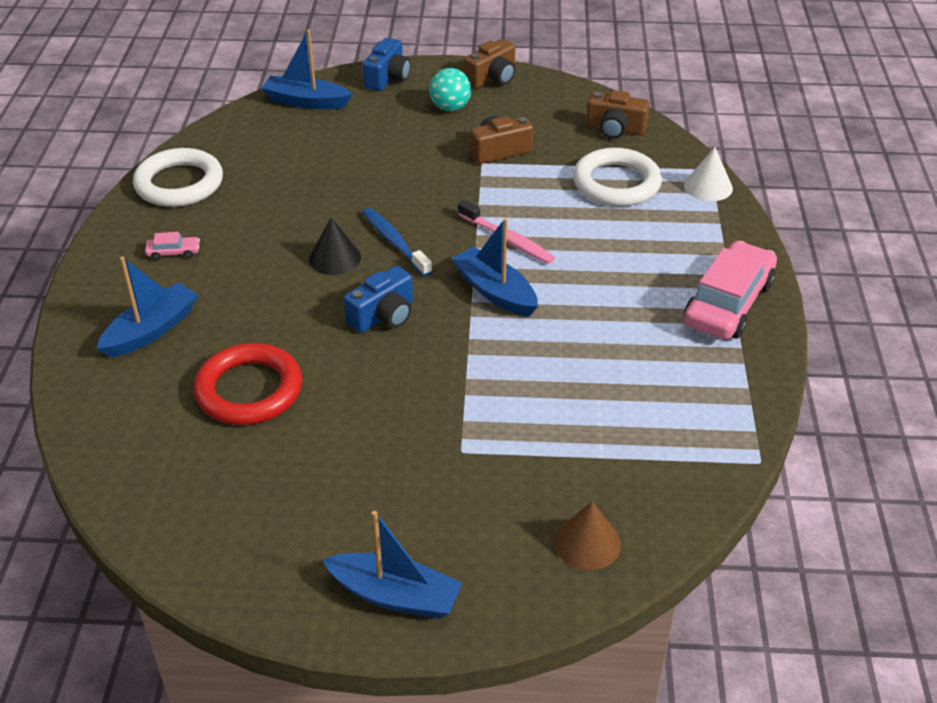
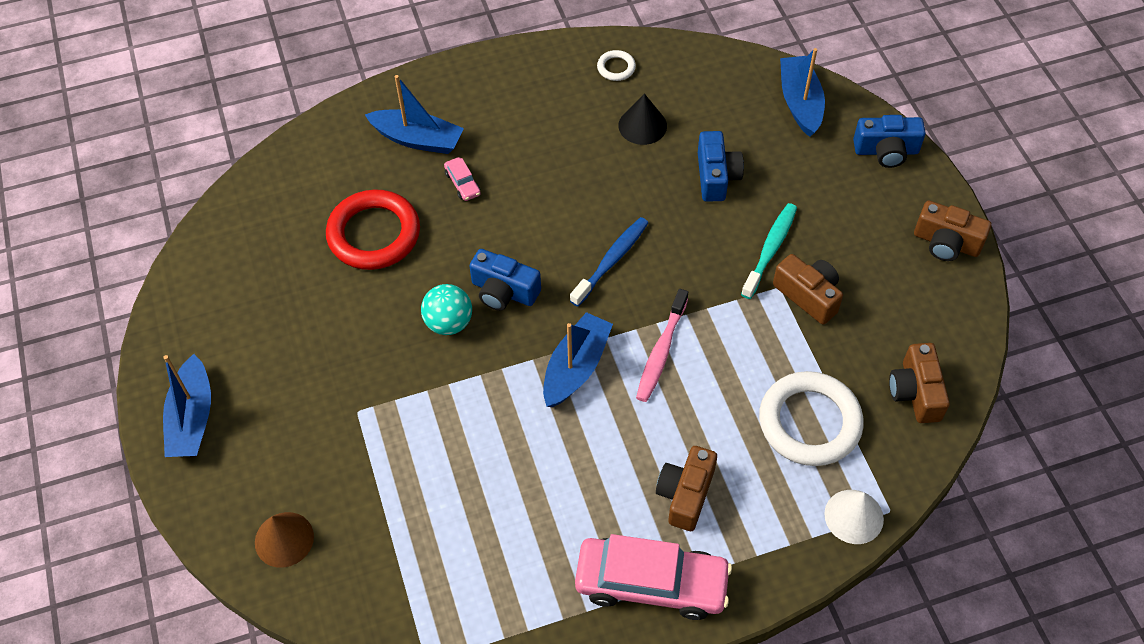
camera: 70 degrees right, 15 degrees up
(173, 252) = (520, 108): pink car -> pink car (462, 183)
(179, 183) = (616, 68): white ring -> white ring, size x0.45
(335, 258) = (566, 224): black cone -> black cone (642, 125)
(347, 162) = (716, 176): none -> blue camera
(442, 156) = (770, 250): none -> turquoise toothbrush
(450, 108) = (863, 225): turquoise ball -> turquoise ball (449, 323)
(653, 263) = (685, 494): none -> brown camera

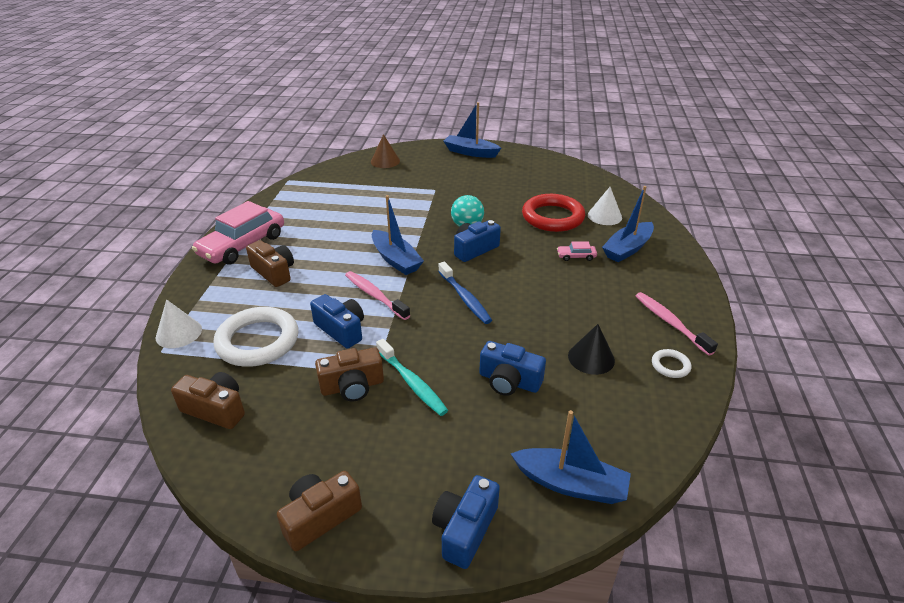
camera: 115 degrees right, 20 degrees down
(343, 179) = (604, 216): none -> white cone
(548, 78) = (670, 323): none -> pink toothbrush
(739, 351) = (341, 330): none -> blue camera

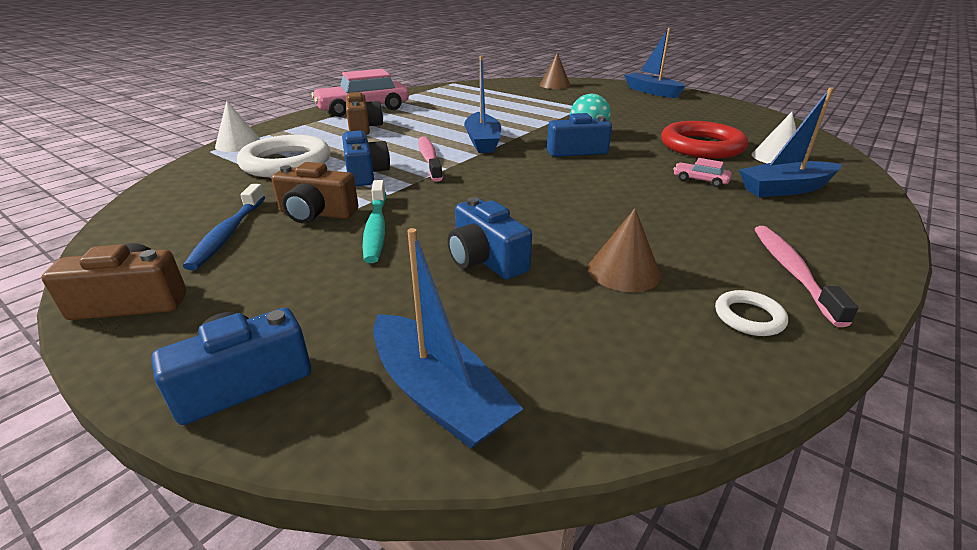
camera: 30 degrees right, 5 degrees down
(216, 409) = (186, 194): brown camera -> none
(465, 298) = (519, 181): blue toothbrush -> blue toothbrush (228, 233)
(591, 358) = (623, 271): black cone -> brown cone

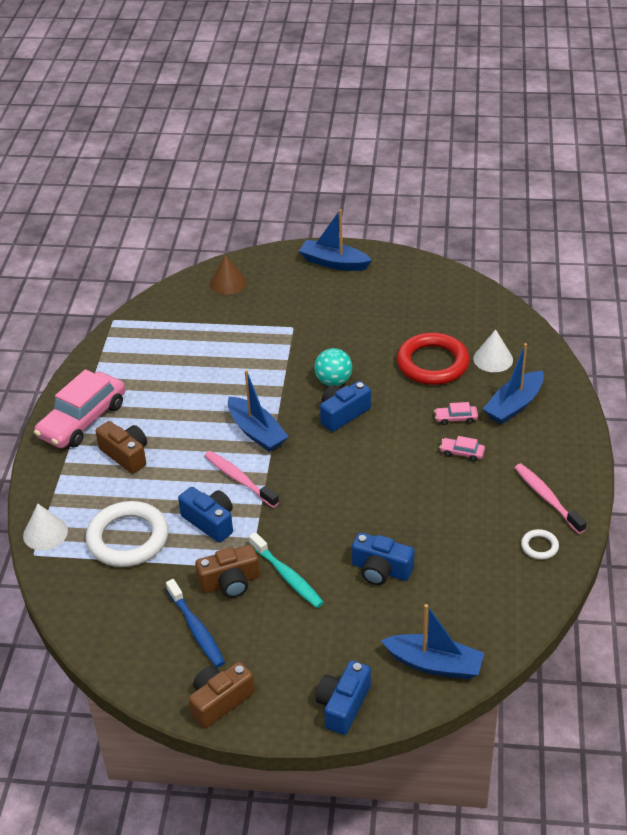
camera: 30 degrees left, 10 degrees up
(623, 271) = (462, 541): brown cone -> none
(688, 203) = (462, 453): none -> pink car

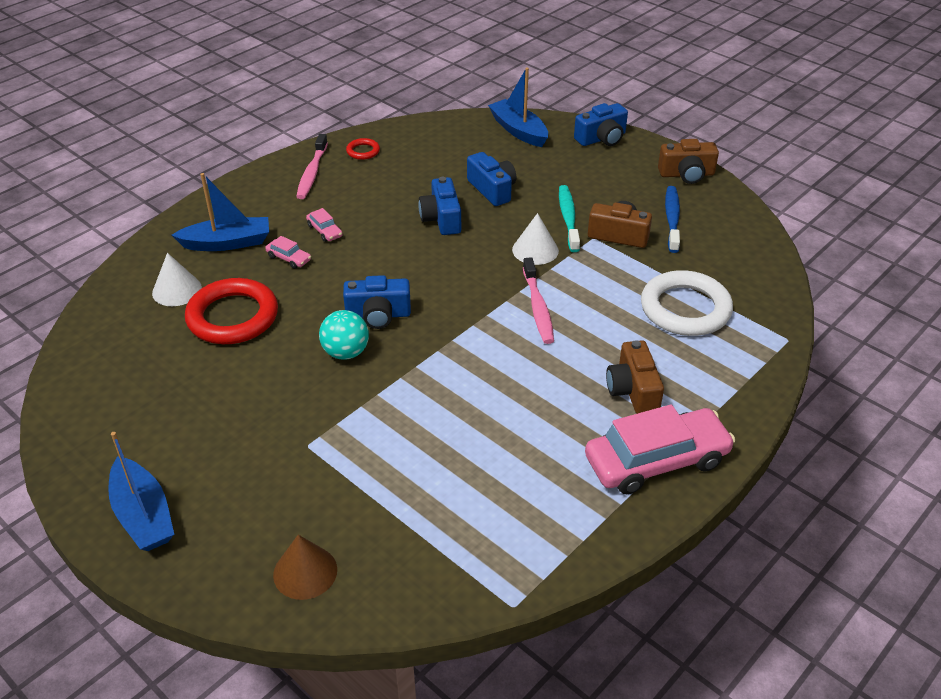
camera: 145 degrees left, 0 degrees up
(45, 533) = (767, 353): white cone -> white cone (535, 250)
(210, 522) = (597, 286): blue camera -> blue camera (441, 219)
(257, 432) = (478, 342): blue boat -> none
(539, 546) = (363, 151): white ring -> red ring

